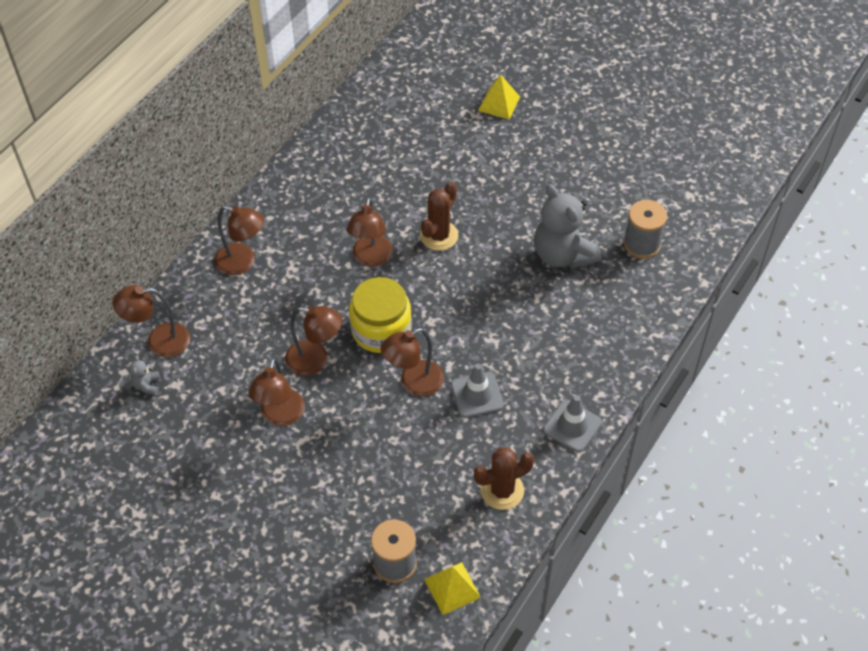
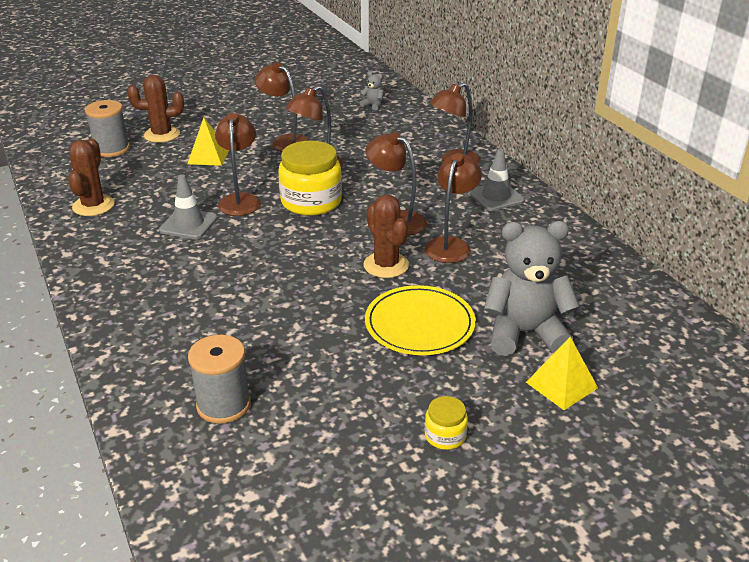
camera: 120 degrees right, 20 degrees down
(159, 341) = (408, 116): brown lamp -> brown lamp (450, 245)
(334, 540) = (162, 135): none -> brown cactus
(452, 588) = (61, 163): yellow pyramid -> yellow pyramid (208, 156)
(493, 188) = (419, 324): none -> yellow plate
(563, 254) = (277, 335): grey teddy bear -> grey teddy bear (525, 333)
(572, 426) = (92, 259): grey traffic cone -> grey traffic cone (496, 197)
(581, 136) = (445, 436): none -> yellow jar

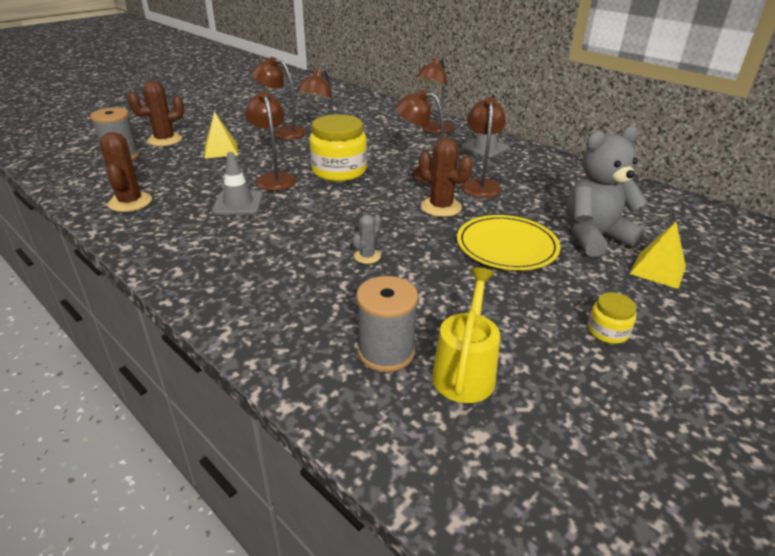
camera: 20 degrees left, 0 degrees up
(271, 307) = (367, 256): none -> grey cactus
(280, 438) = (465, 370): none -> yellow watering can
(373, 105) = (338, 101): grey teddy bear -> none

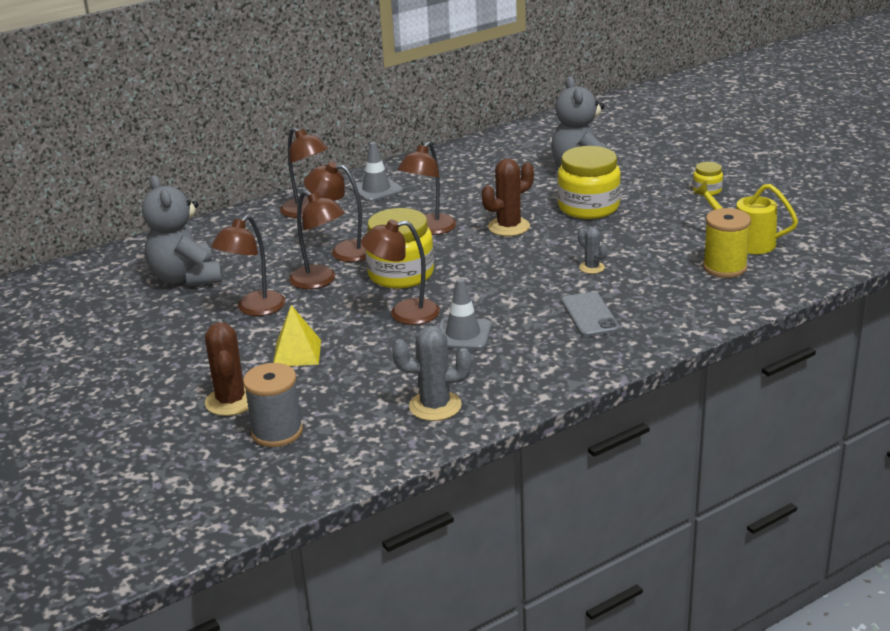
camera: 75 degrees left, 5 degrees down
(130, 202) = (435, 406): brown cactus -> grey cactus
(267, 261) = (589, 315): none -> grey phone
(324, 110) = (186, 278): none -> grey teddy bear
(386, 352) = (724, 267): grey spool -> yellow spool
(480, 184) = (467, 203): brown lamp -> brown lamp (344, 251)
(507, 246) = (588, 207): yellow plate -> yellow jar
(657, 270) = (635, 159): yellow pyramid -> none

